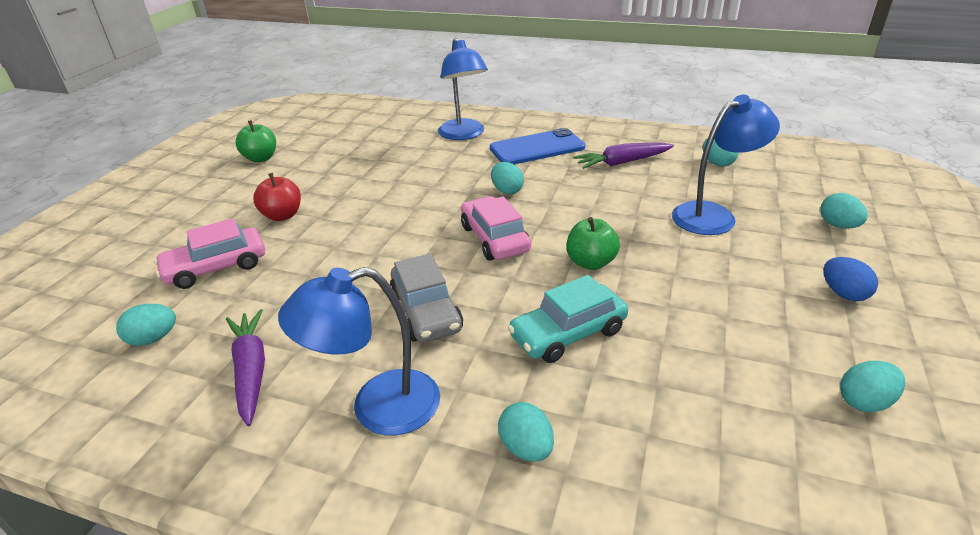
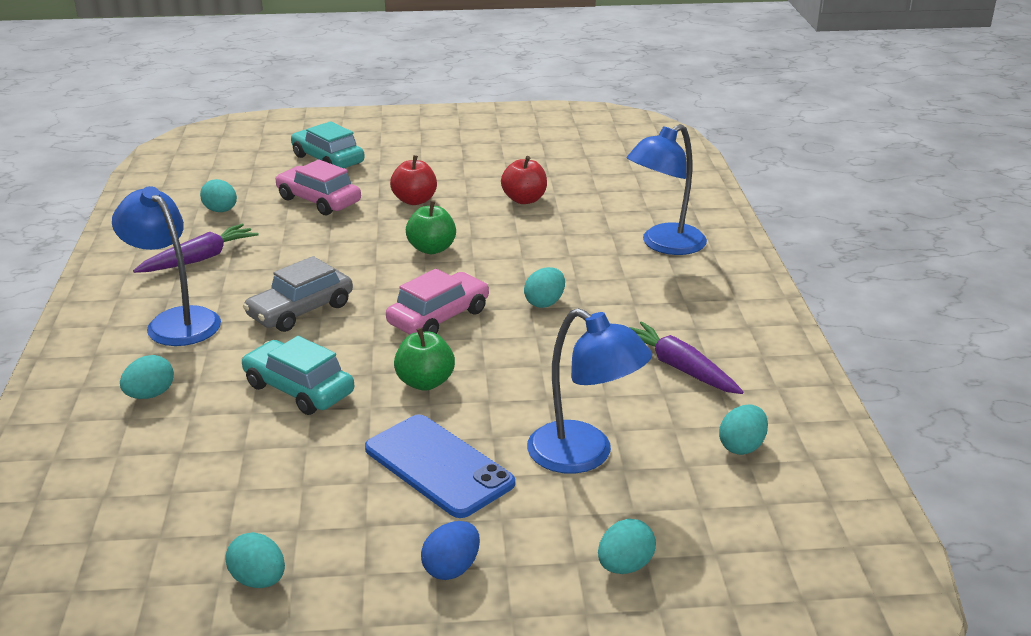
camera: 65 degrees right, 5 degrees down
(134, 248) = (328, 160): none -> turquoise car
(261, 158) = (514, 155): green apple -> green apple (431, 249)
(341, 168) = (524, 199): none -> red apple
(537, 148) = (670, 300): blue phone -> blue phone (438, 466)

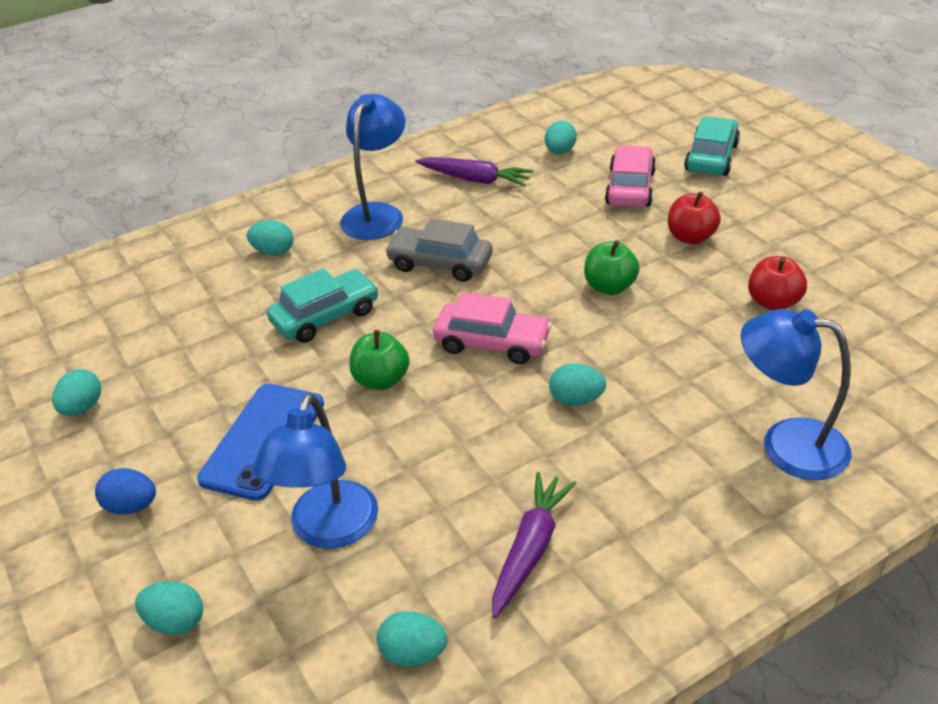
camera: 65 degrees right, 10 degrees up
(298, 389) = (325, 316): turquoise car -> turquoise car turned 45 degrees clockwise

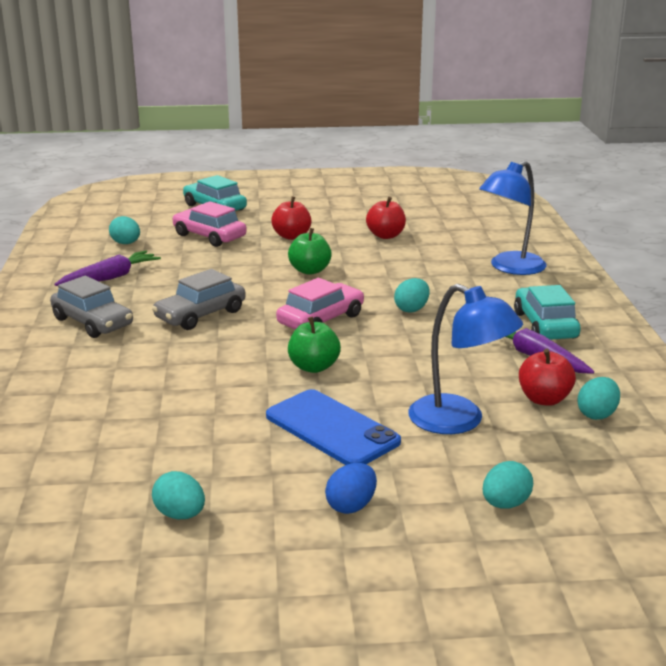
camera: 65 degrees left, 15 degrees down
(273, 252) = (74, 376): turquoise egg -> none
(325, 316) = (204, 372): turquoise car -> turquoise car (545, 325)
(377, 214) = (93, 322): blue lamp -> grey car
(422, 590) = (544, 399): none -> red apple

